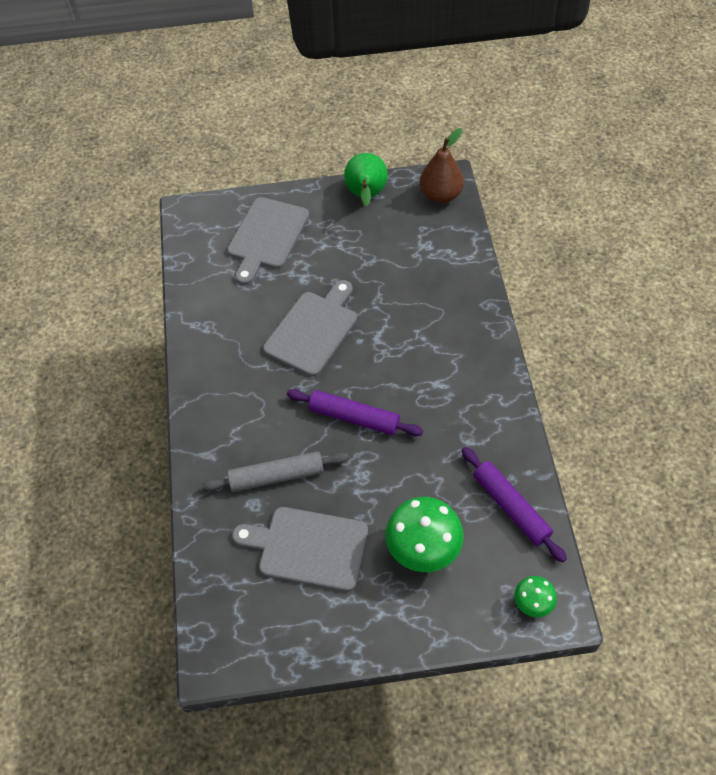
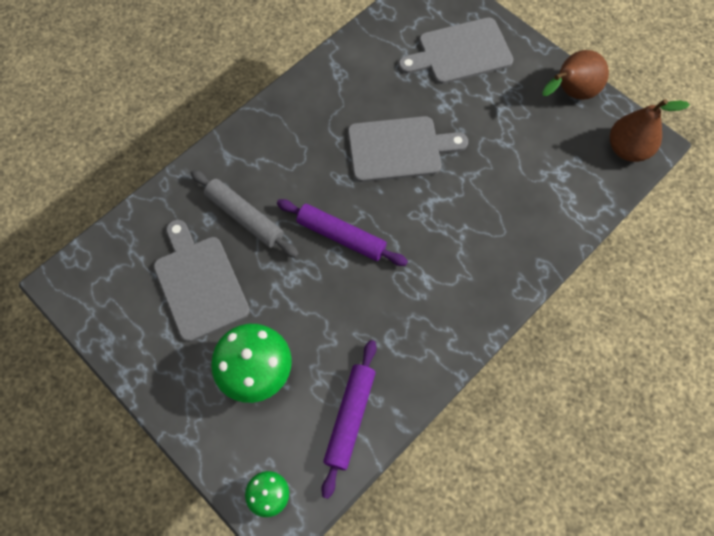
camera: 50 degrees right, 10 degrees up
(354, 417) = (341, 236): purple rolling pin -> purple rolling pin turned 45 degrees counterclockwise
(366, 196) = (570, 93): green pear -> brown pear

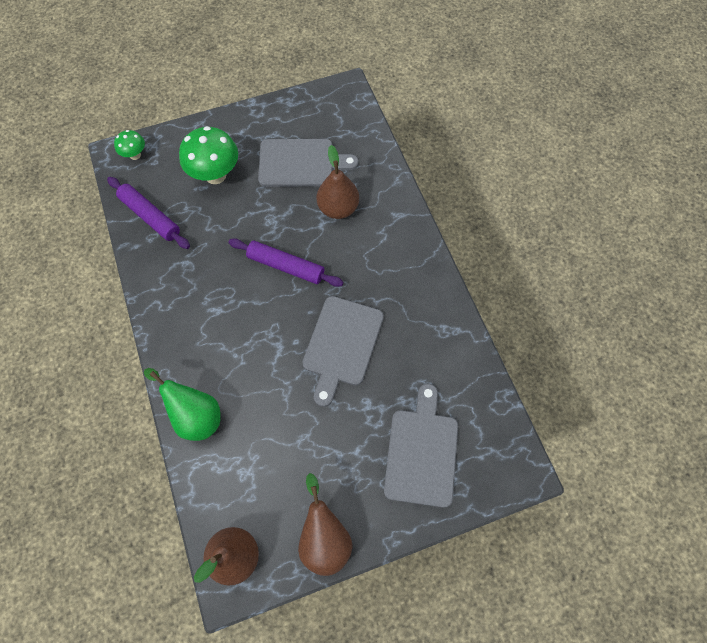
camera: 115 degrees right, 0 degrees up
(245, 217) = (338, 208): grey rolling pin -> brown pear
(341, 236) = (286, 266): purple rolling pin -> purple rolling pin turned 60 degrees clockwise
(539, 241) = (195, 415): none -> green pear

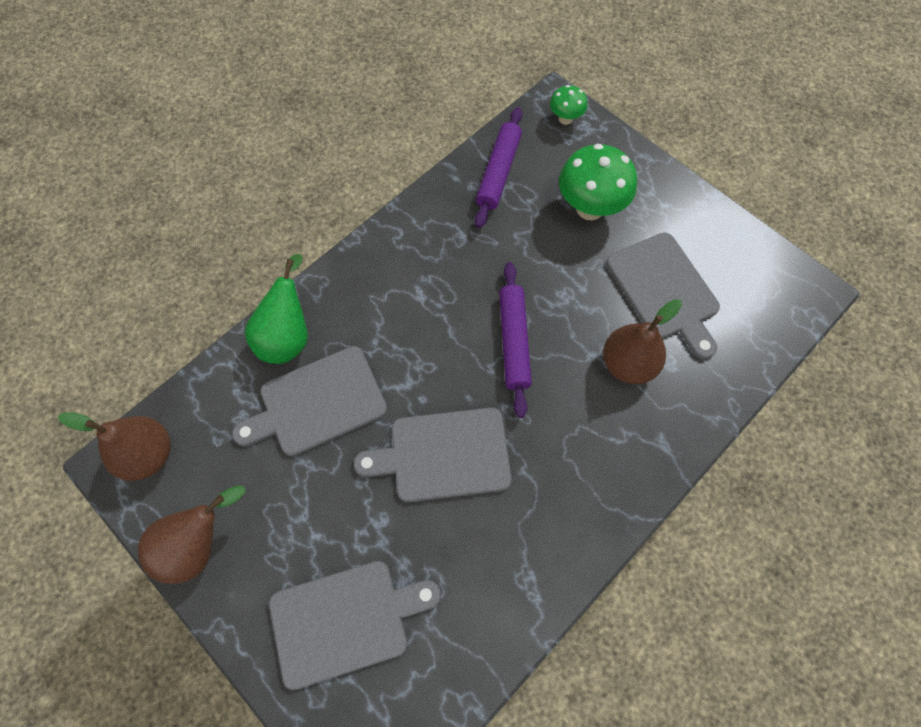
camera: 65 degrees right, 0 degrees up
(261, 413) = (317, 403): none -> grey cutting board

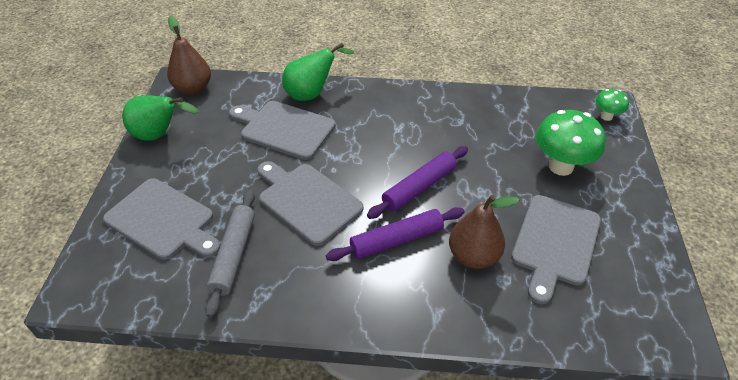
camera: 50 degrees right, 20 degrees down
(199, 544) = (159, 135): brown pear -> green pear
(455, 575) = (233, 255): none -> grey rolling pin
(498, 172) = (524, 111): purple rolling pin -> purple rolling pin (396, 240)

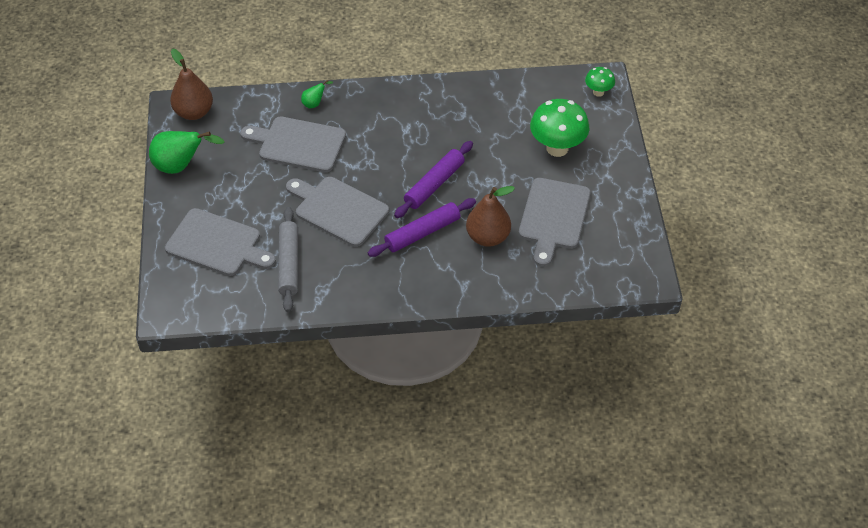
camera: 10 degrees left, 5 degrees up
(312, 94) = (314, 103): green pear -> green pear, size x0.49

